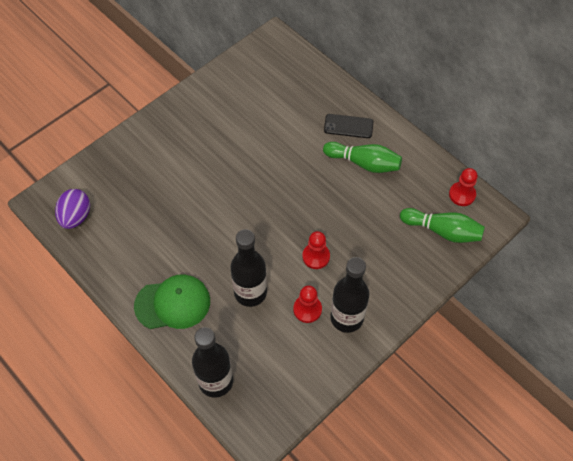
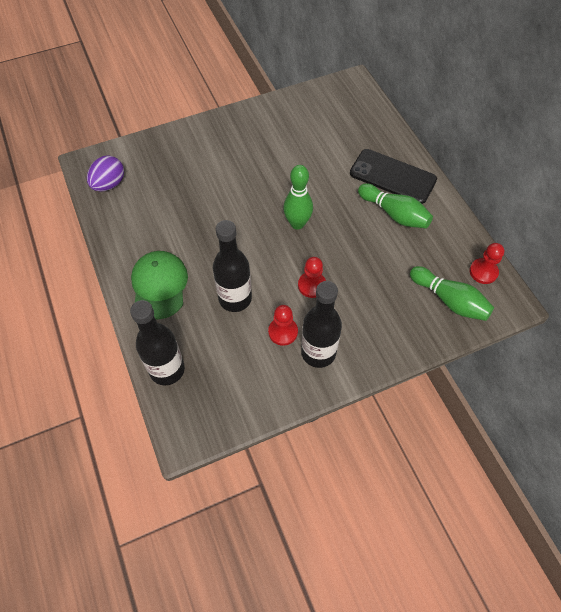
camera: 20 degrees right, 0 degrees up
(173, 303) = (159, 285): green cap -> green cap turned 105 degrees counterclockwise
(278, 200) = (297, 223): none -> green bowling pin
(348, 126) = (392, 176): black phone -> black phone, size x1.67

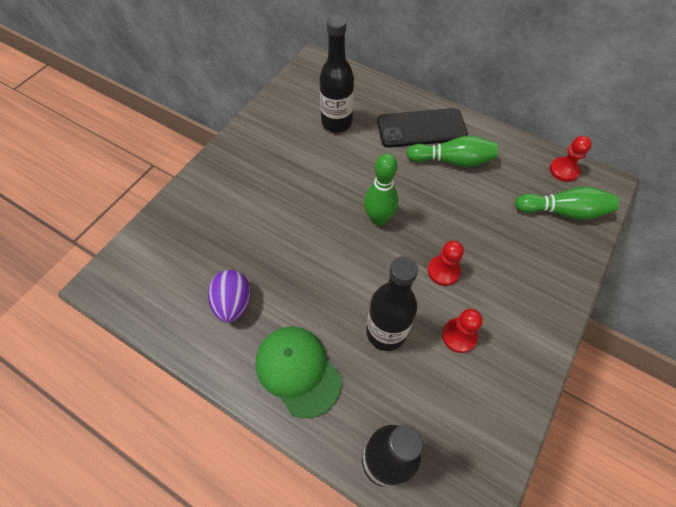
camera: 35 degrees left, 0 degrees up
(109, 184) = (148, 292): purple egg -> purple egg (233, 303)
(318, 352) = (507, 334): black bottle -> black bottle (336, 123)

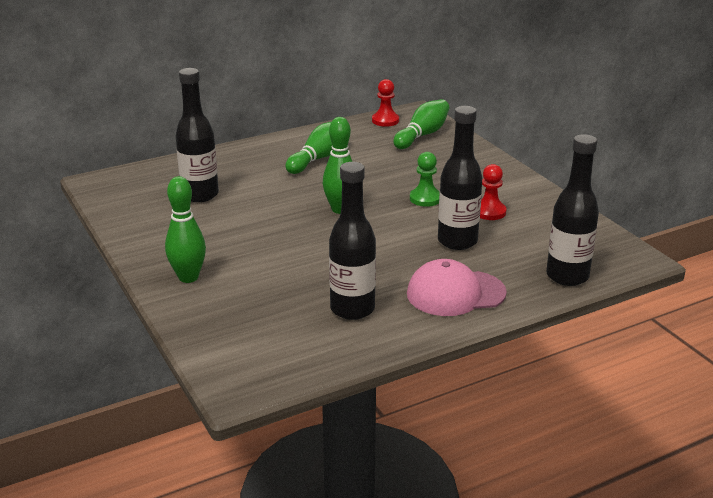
camera: 60 degrees left, 30 degrees down
(222, 180) = (188, 277): none -> green bowling pin
(233, 303) = (352, 309): purple egg -> black bottle
(298, 370) = (455, 293): green cap -> pink cap
(421, 128) = (264, 159): black phone -> none
(443, 271) = (425, 199): red pawn -> green pawn

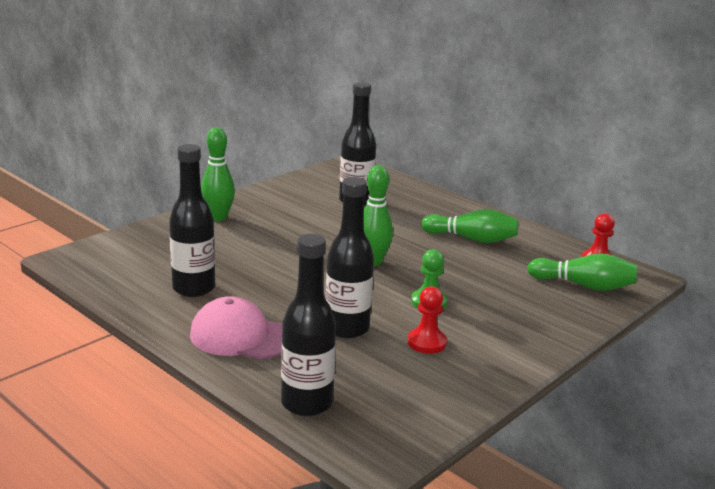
camera: 70 degrees right, 5 degrees down
(455, 293) = (241, 336): pink cap -> pink cap turned 45 degrees counterclockwise

